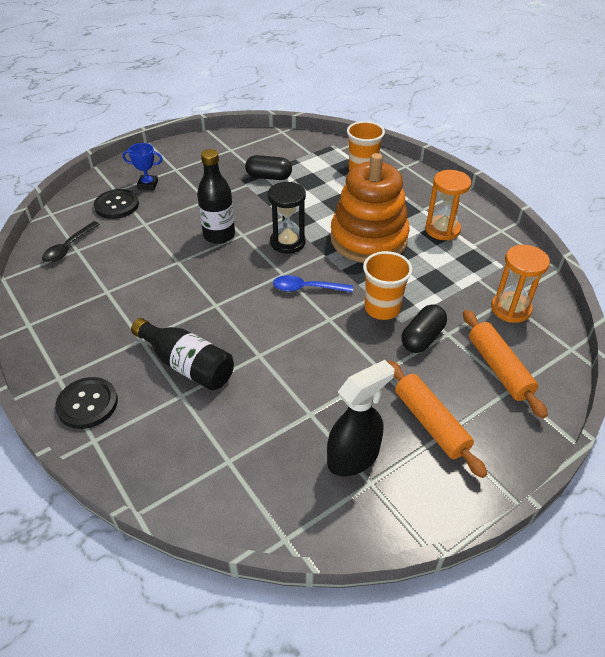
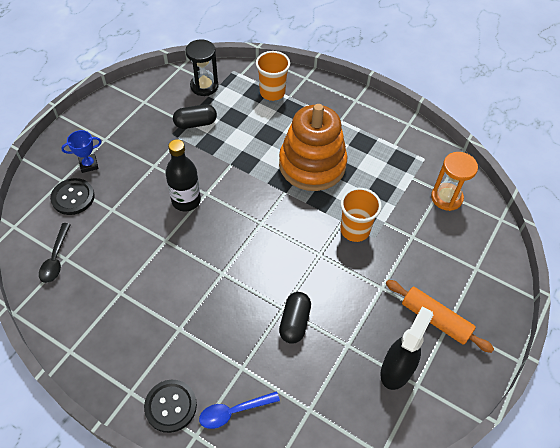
camera: 25 degrees left, 10 degrees up
(187, 365) = (231, 339): black bottle -> none
(287, 242) = (248, 189): black hourglass -> black hourglass (204, 86)
(307, 288) = (287, 231): blue spoon -> blue spoon (234, 411)
(422, 338) = (396, 247): black capsule -> black capsule (294, 322)
(442, 229) = (365, 137): orange hourglass -> none
(498, 368) = (460, 255): orange rolling pin -> none

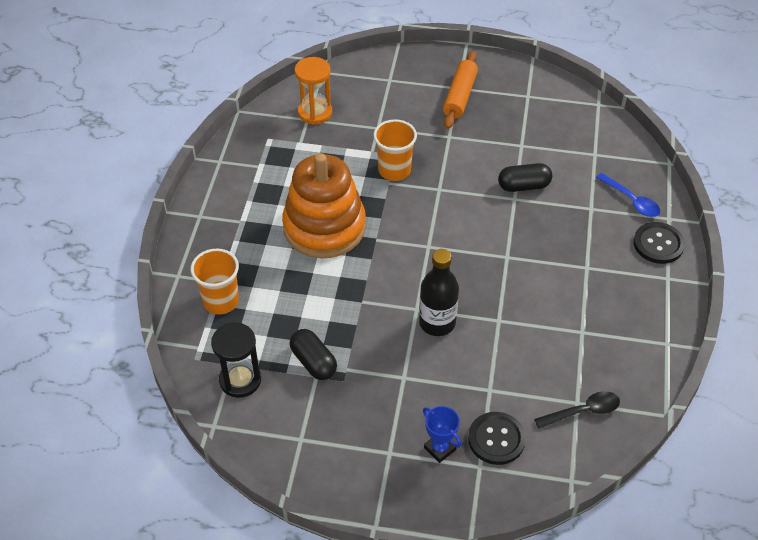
camera: 110 degrees left, 5 degrees down
(396, 369) = (523, 110): black spray bottle -> none

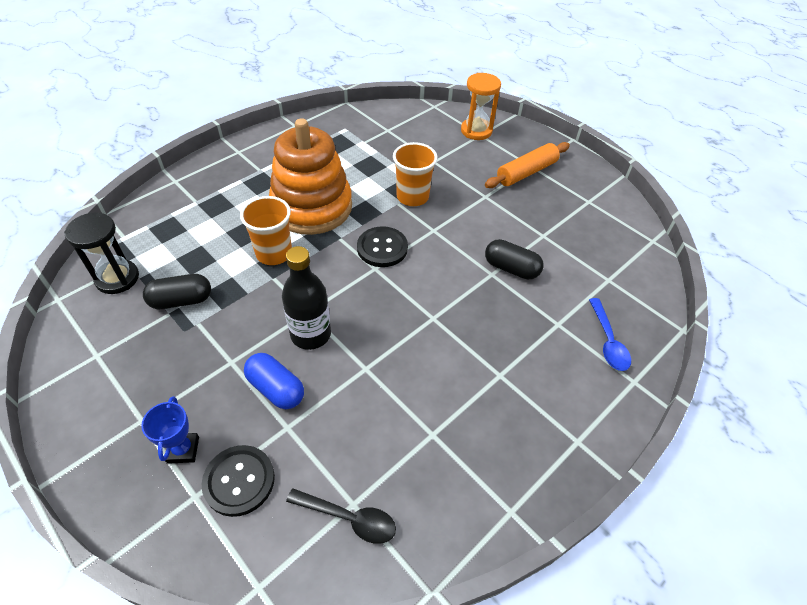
camera: 35 degrees right, 0 degrees up
(221, 301) = (178, 214): orange cup -> orange cup (274, 253)
(313, 362) = (181, 300): black capsule -> black capsule turned 75 degrees clockwise
(315, 112) = (398, 128): orange hourglass -> orange hourglass (476, 131)
(455, 372) = (276, 389): none -> blue capsule
(658, 244) = (599, 400): black button -> black button (382, 248)

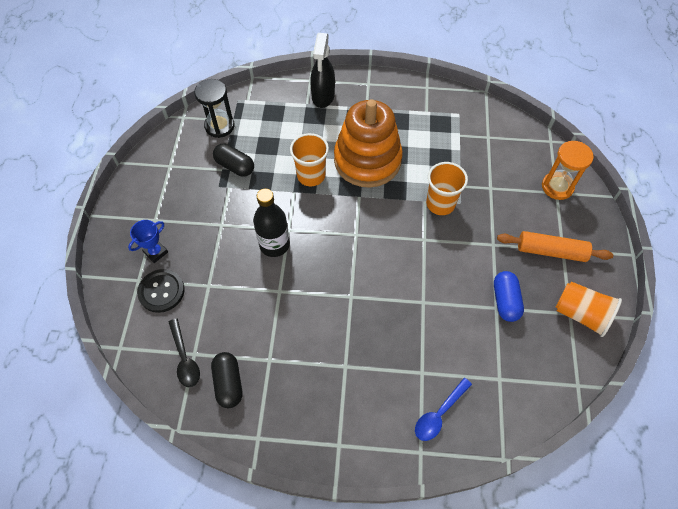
camera: 50 degrees right, 10 degrees up
(205, 186) = (323, 96): none -> black spray bottle
(276, 389) = (225, 260): blue capsule -> blue capsule (505, 301)
(382, 248) = (376, 225): black button -> none
(511, 268) = (441, 310): black capsule -> black capsule (228, 383)
(595, 196) = (581, 314): none -> orange cup

